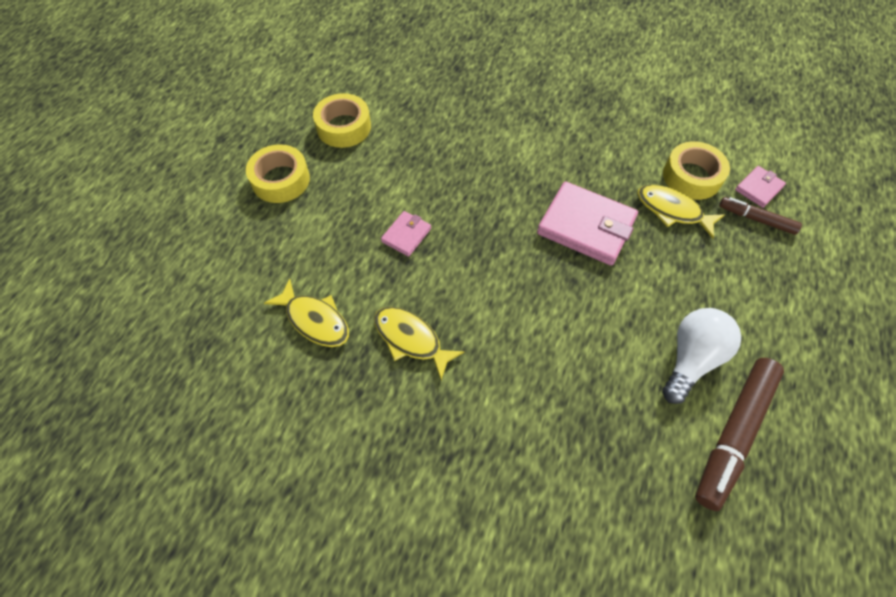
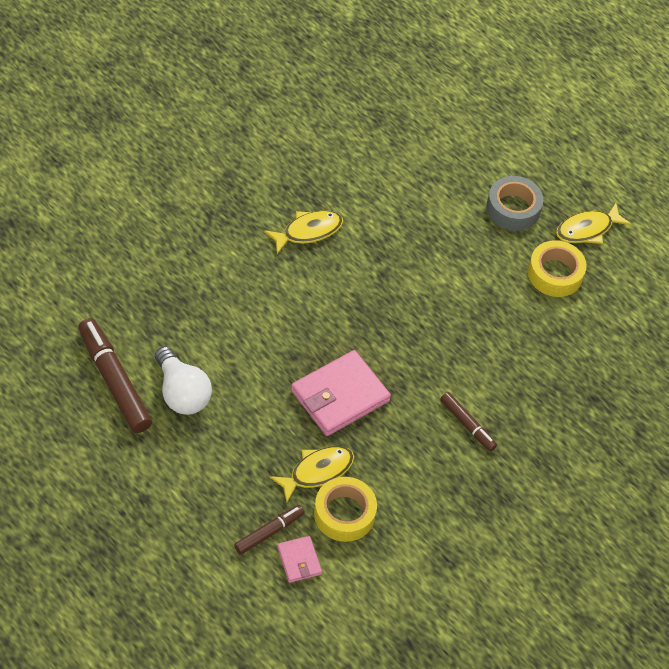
camera: 110 degrees right, 5 degrees down
(280, 180) = (513, 208): yellow tape -> grey tape
(315, 320) = (359, 183): yellow fish -> yellow fish (587, 229)
(406, 235) = (405, 268): pink wallet -> none
(542, 131) = (467, 424): none -> brown marker

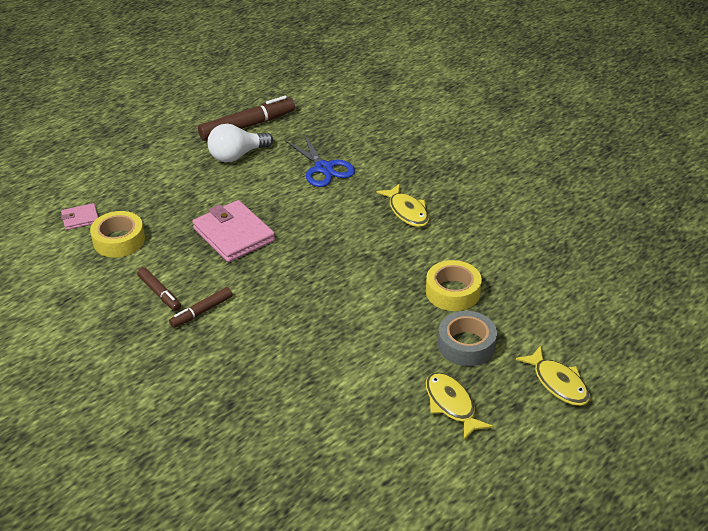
camera: 95 degrees right, 15 degrees down
(218, 303) = (323, 168): none -> blue scissors
(268, 532) = (108, 203): brown marker -> brown marker (159, 293)
(317, 471) = (160, 225): yellow fish -> yellow fish (558, 383)
(555, 274) = (386, 376): yellow tape -> yellow tape (452, 292)

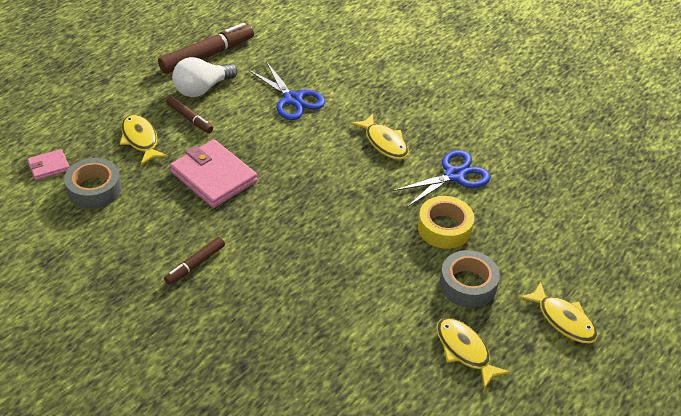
camera: 10 degrees left, 5 degrees up
(119, 240) = (94, 189): yellow tape -> grey tape
(159, 293) = (147, 246): brown marker -> brown marker (190, 118)
(170, 199) = (140, 140): none -> yellow fish
(472, 244) = (454, 175): none -> blue scissors

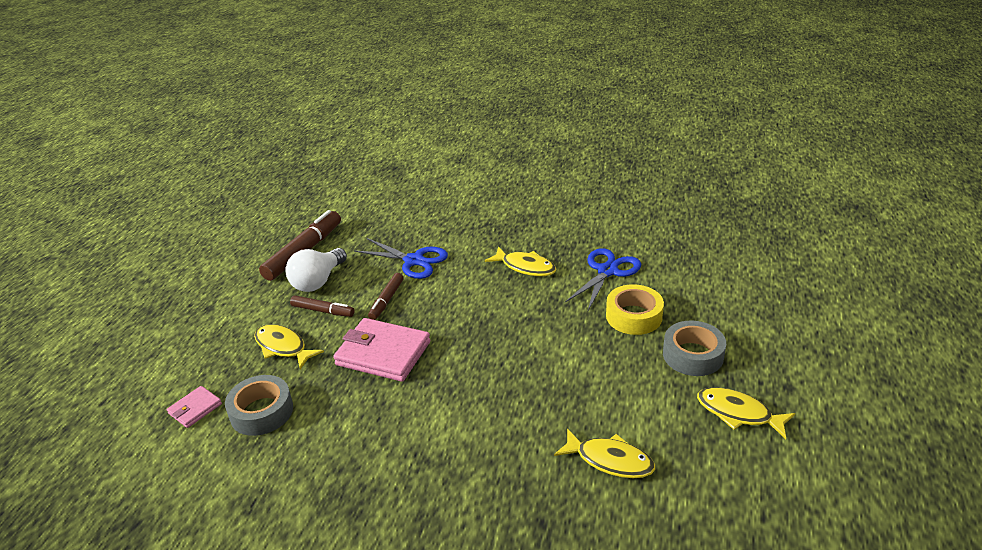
camera: 20 degrees left, 10 degrees down
(195, 264) = (421, 442): brown marker -> brown marker (387, 300)
(563, 320) = (796, 351): yellow fish -> yellow fish (610, 460)

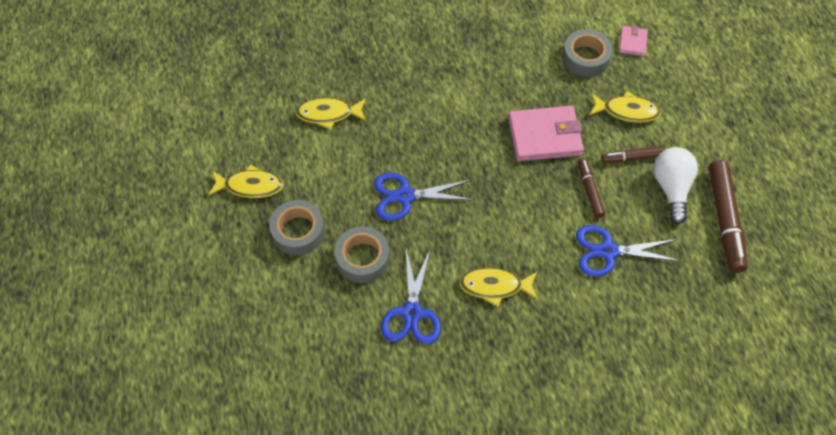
camera: 150 degrees right, 25 degrees up
(563, 349) = (405, 196): none -> blue scissors
(634, 316) = (362, 258): yellow tape -> grey tape

